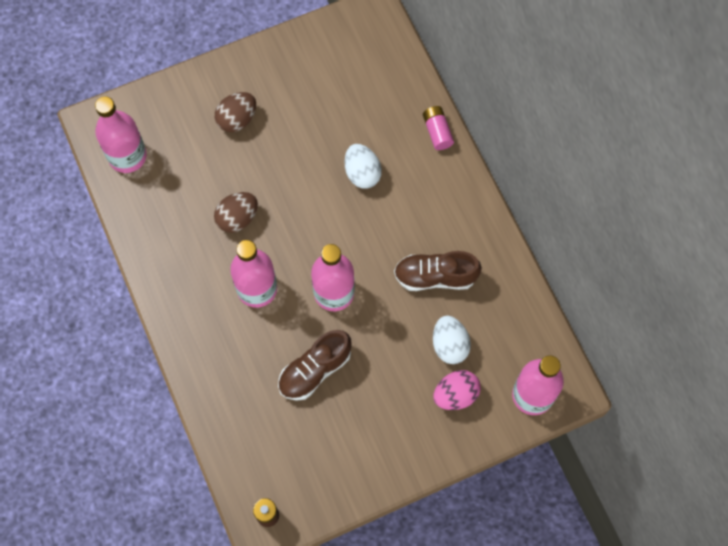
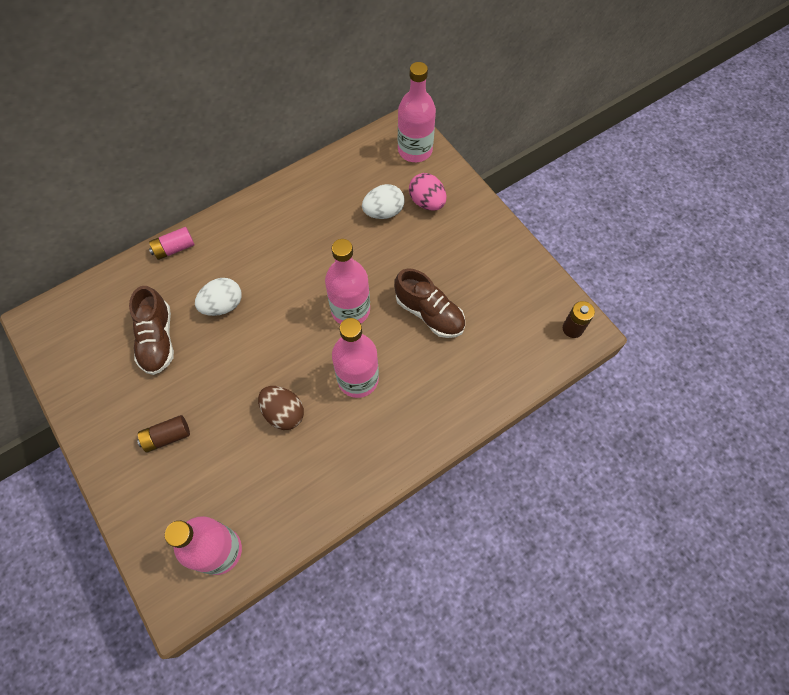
camera: 100 degrees left, 5 degrees down
(237, 119) = (167, 437): brown egg -> brown battery
(435, 276) = (321, 231): brown shoe -> brown shoe (157, 340)

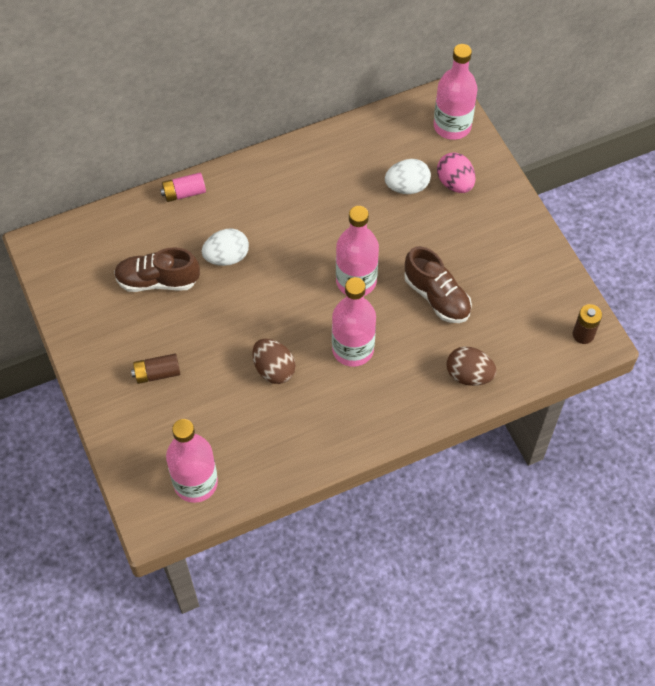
camera: 10 degrees right, 5 degrees down
(157, 340) = (157, 281): brown shoe -> brown shoe turned 90 degrees clockwise
(474, 387) = (469, 375): none -> brown egg

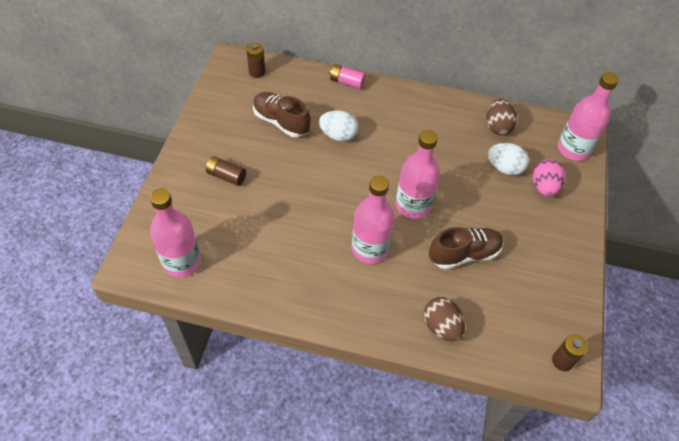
camera: 35 degrees right, 5 degrees down
(81, 242) = (257, 72): none -> brown battery
(274, 369) = (303, 225): brown egg -> brown egg (497, 127)
(437, 297) = (464, 254): brown shoe -> brown shoe turned 105 degrees counterclockwise

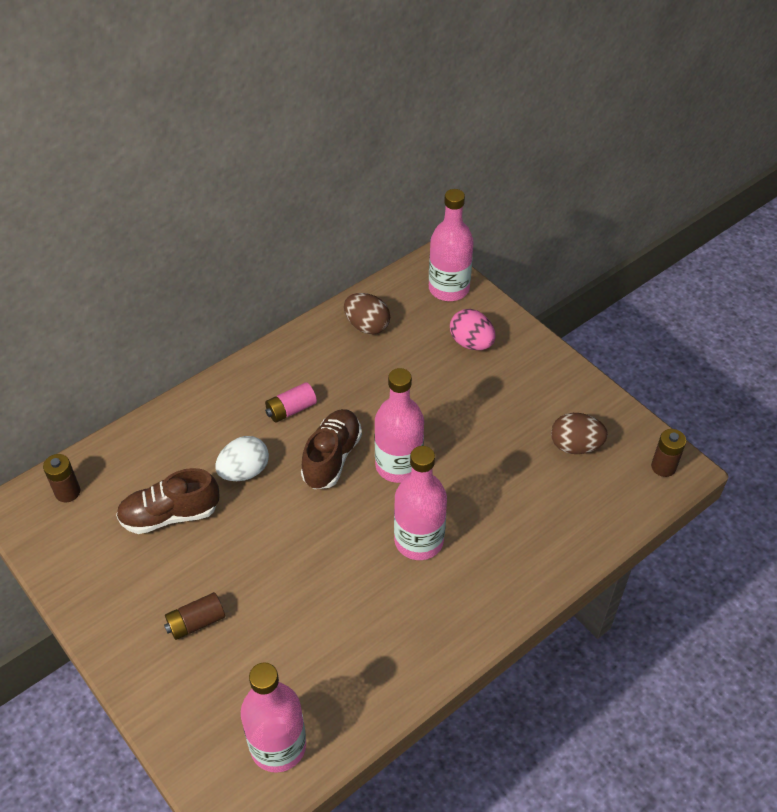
camera: 50 degrees left, 5 degrees down
(347, 82) = (177, 413): pink battery -> pink battery (291, 409)
(441, 326) = (558, 539): brown egg -> brown egg (575, 446)
(464, 254) = (493, 462): brown shoe -> brown shoe (332, 458)
(504, 168) = (422, 357): white egg -> none

